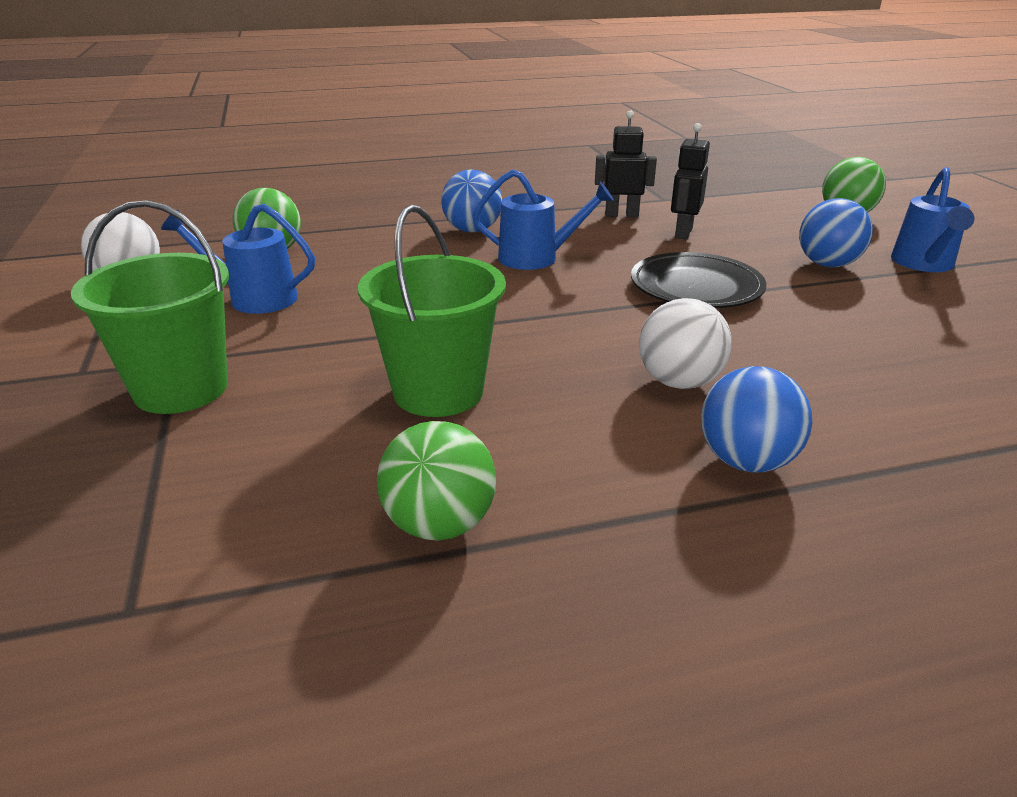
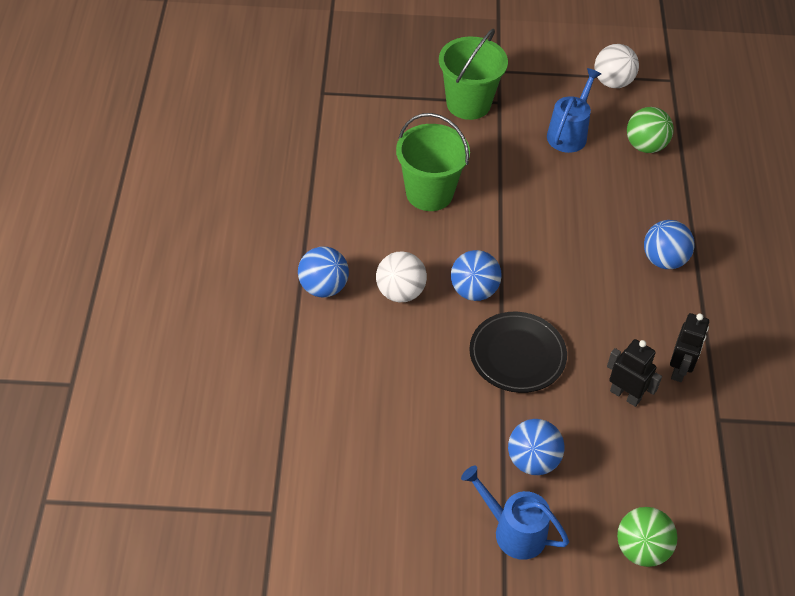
camera: 105 degrees right, 20 degrees up
(439, 524) = (329, 174): green ball -> none
(537, 258) = (596, 283): blue watering can -> none
(619, 326) = (474, 291): none -> blue ball

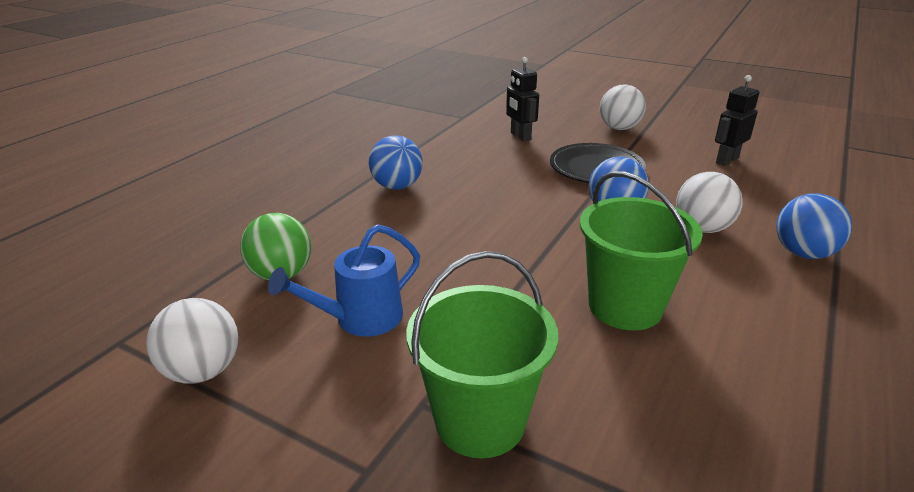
camera: 150 degrees left, 20 degrees down
(513, 531) = (651, 112): blue watering can -> none
(532, 461) = (619, 128): blue ball -> white ball
(641, 549) = (569, 95): green ball -> none
(679, 369) = (463, 137): black robot -> black robot (726, 160)

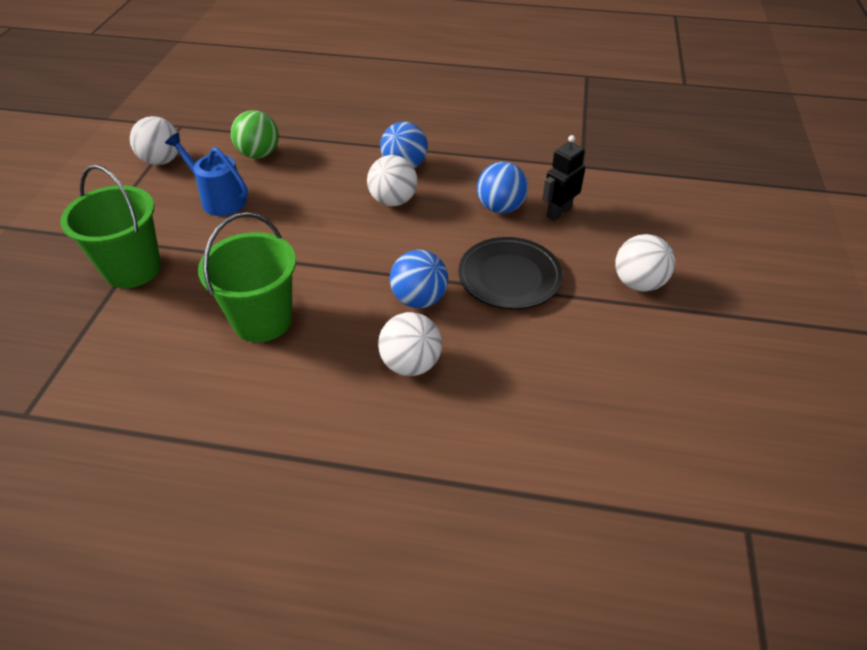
camera: 70 degrees right, 15 degrees up
(453, 201) = (393, 201): none -> white ball
(726, 160) = (600, 385): black robot -> none
(803, 253) = (389, 443): blue ball -> blue ball (500, 208)

